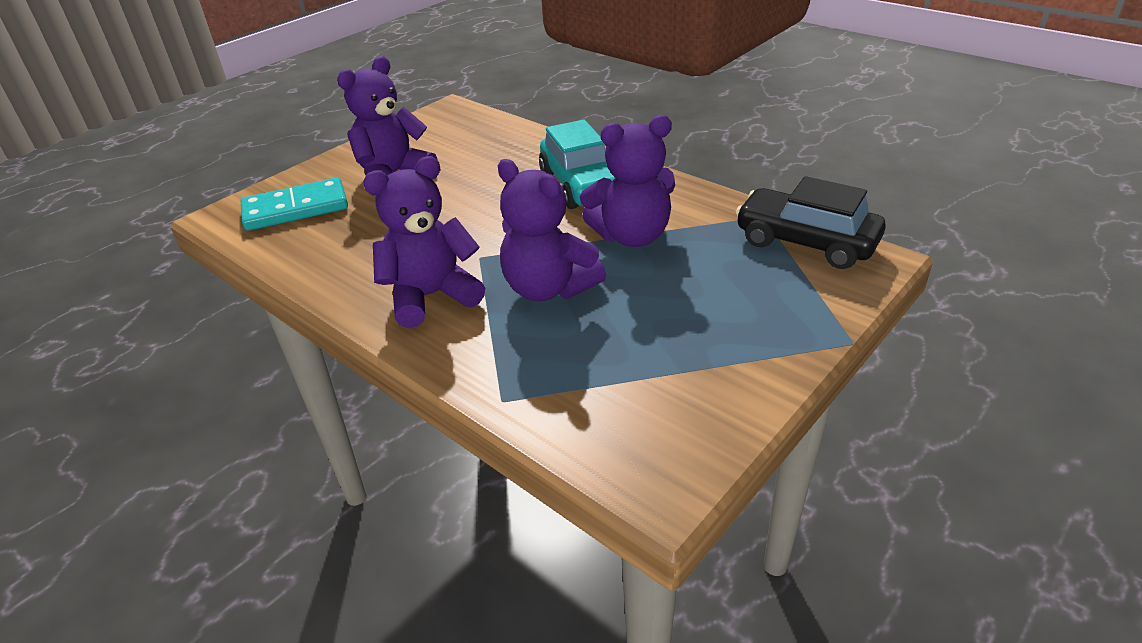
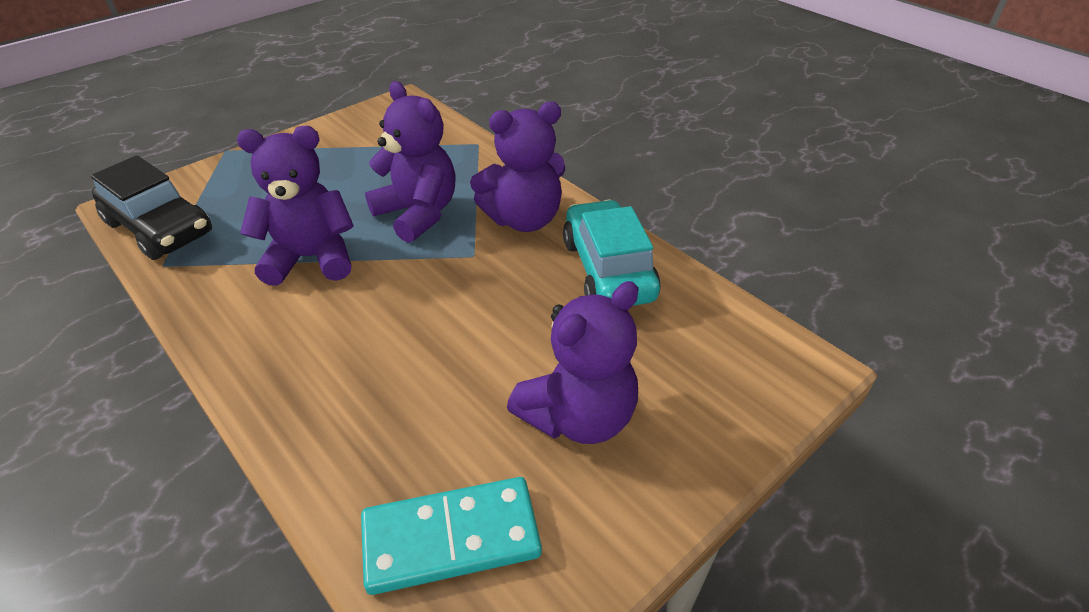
camera: 175 degrees left, 5 degrees up
(296, 208) = (705, 363): turquoise domino -> turquoise domino (451, 538)
(581, 185) = (321, 345): turquoise car -> turquoise car (608, 269)

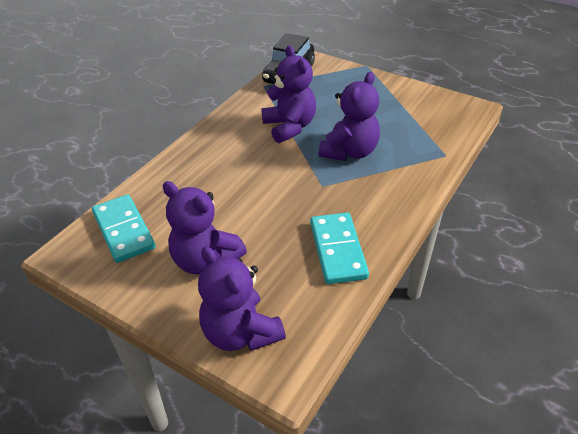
camera: 75 degrees right, 0 degrees up
(523, 219) = (370, 198): purple teddy bear -> purple teddy bear (241, 333)
(608, 269) = (338, 250): turquoise car -> turquoise domino

